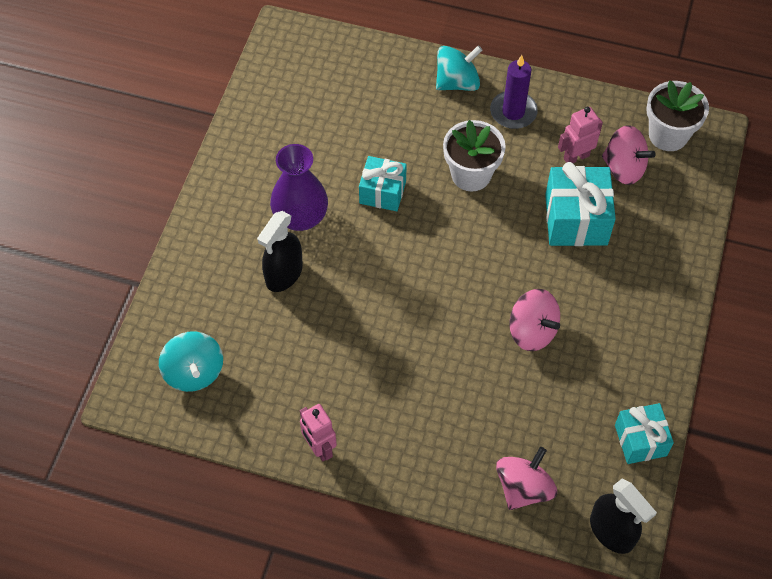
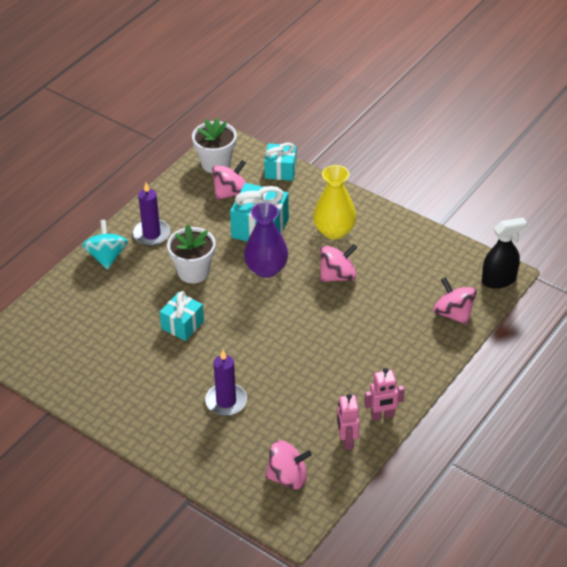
camera: 70 degrees left, 15 degrees down
(194, 372) = (288, 477): turquoise spinning top -> pink spinning top
(284, 274) = (226, 401): black spray bottle -> purple candle
(300, 217) = (179, 379): purple vase -> purple vase (266, 269)
(576, 157) = (208, 213): pink robot -> pink robot (347, 441)
(611, 303) = (334, 231): none -> yellow vase
(640, 440) = (440, 247): turquoise gift -> turquoise gift (280, 170)

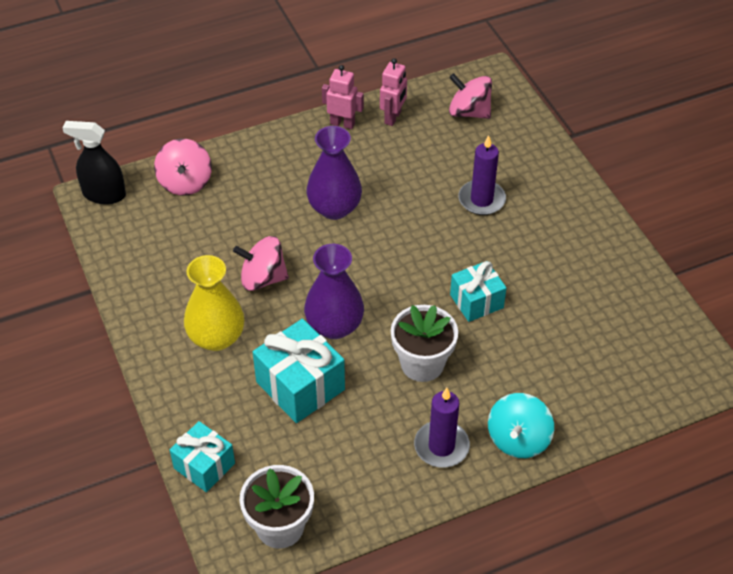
camera: 150 degrees left, 5 degrees up
(231, 192) = (296, 462): pink spinning top -> none
(330, 344) = (334, 208): none -> purple vase

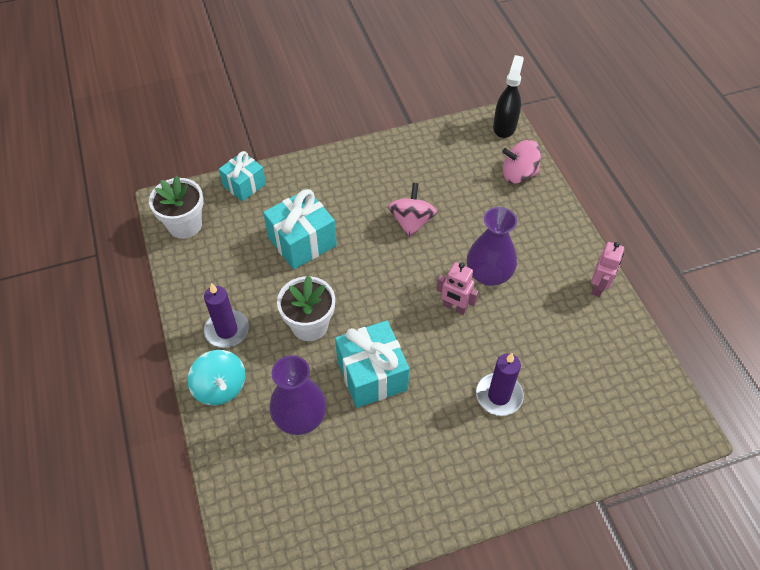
camera: 95 degrees right, 5 degrees up
(216, 337) = (355, 192): yellow vase -> none
(334, 326) = (357, 267): purple vase -> purple vase (300, 417)
(393, 117) = (611, 330): pink robot -> pink robot (454, 307)
(469, 112) = (626, 400): pink spinning top -> none
(476, 301) = (372, 375): turquoise gift -> turquoise gift, size x1.54
(518, 439) = (220, 387): turquoise spinning top -> turquoise spinning top turned 150 degrees counterclockwise

